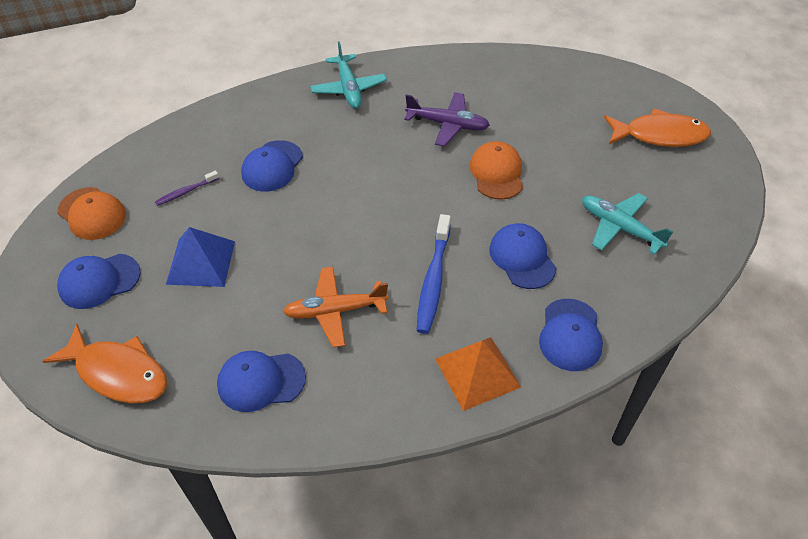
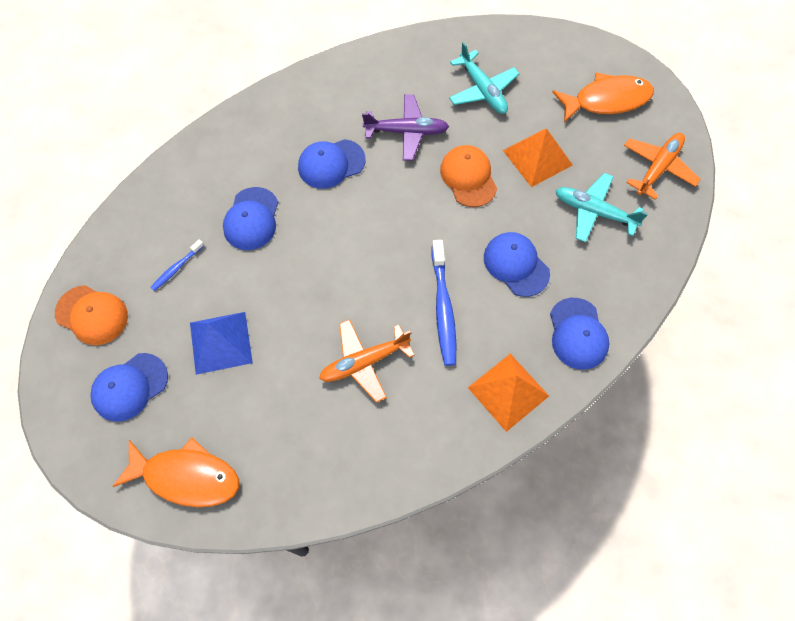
camera: 15 degrees left, 15 degrees up
(186, 192) = (176, 268): purple toothbrush -> blue toothbrush
(261, 381) = (321, 450): blue cap -> blue cap (331, 164)
(348, 88) = (296, 110): turquoise plane -> turquoise plane (482, 90)
(573, 170) = (537, 157): none -> orange pyramid
(700, 202) = (658, 168): none -> orange plane

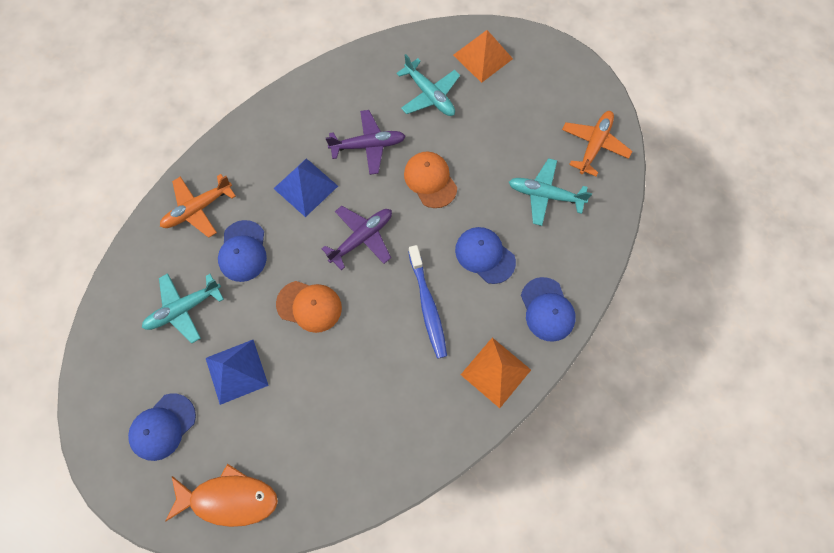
camera: 10 degrees left, 5 degrees up
(92, 315) = (115, 366): orange cap -> orange cap (309, 306)
(176, 268) = (183, 309): blue toothbrush -> turquoise plane
(331, 164) = (305, 187): blue cap -> blue pyramid
(364, 362) = (367, 367): orange plane -> orange plane (198, 209)
(383, 225) = (362, 238): none -> purple plane
(537, 157) = (488, 152): orange pyramid -> orange pyramid (482, 57)
(606, 100) = (540, 88): orange fish -> none

